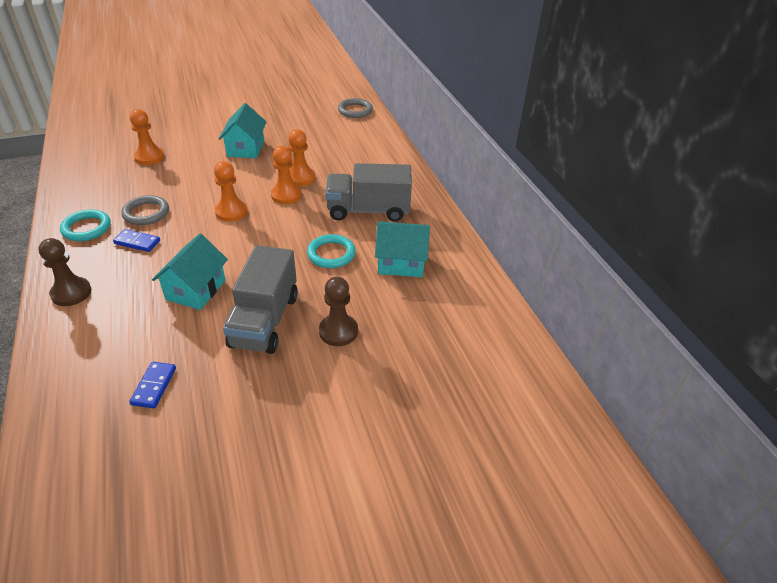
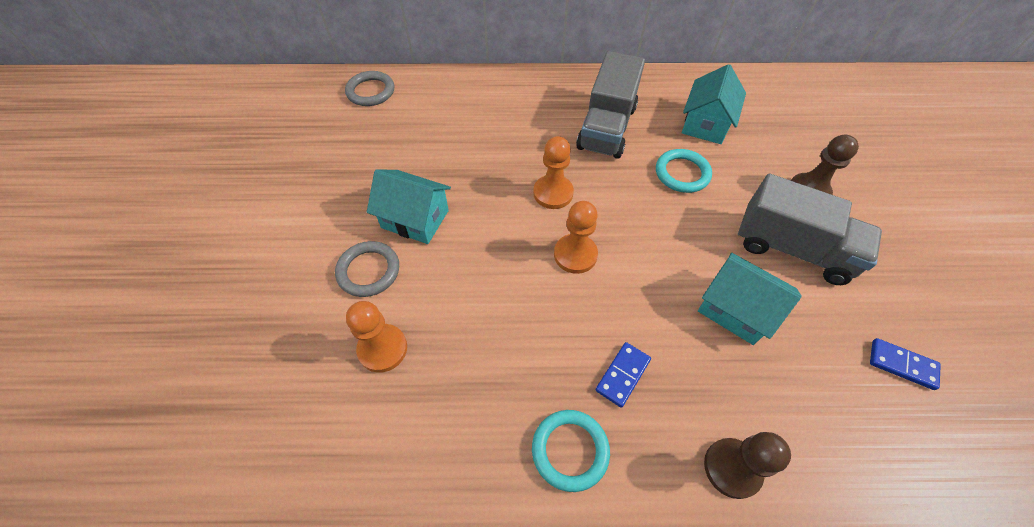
camera: 70 degrees left, 15 degrees up
(146, 213) = (550, 360): grey ring -> grey ring (368, 271)
(300, 178) = (517, 173): orange pawn -> none

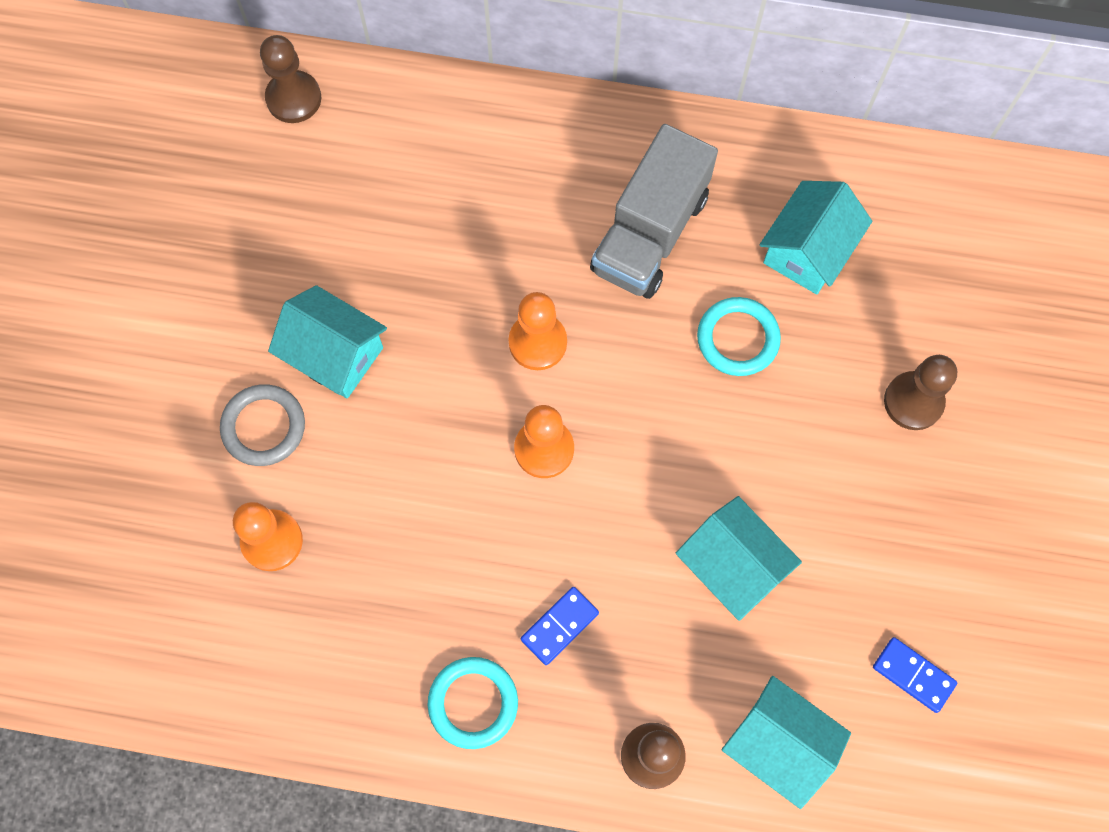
camera: 10 degrees right, 15 degrees up
(371, 91) = (293, 98): grey ring -> brown pawn
(792, 248) = (847, 490): grey truck -> none
(828, 438) = (778, 744): none -> turquoise house

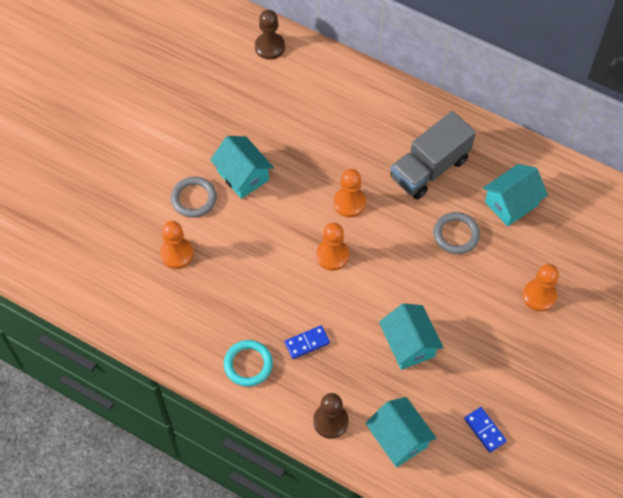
camera: 20 degrees right, 10 degrees down
(737, 339) = (456, 234): turquoise ring -> grey ring
(913, 401) = (539, 296): brown pawn -> orange pawn

